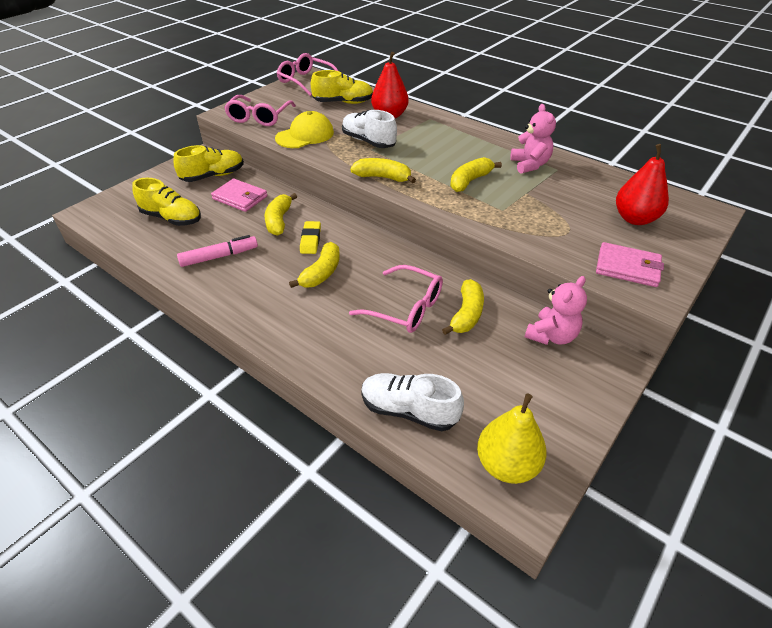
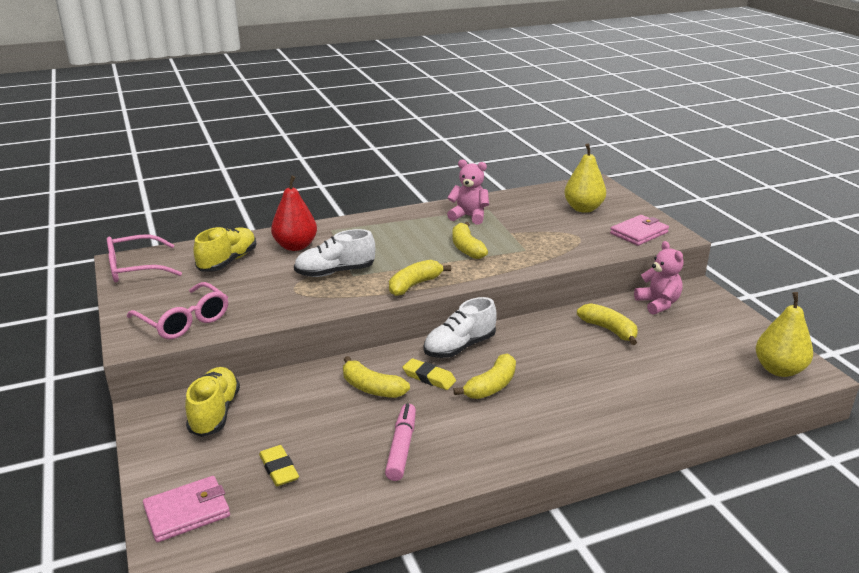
camera: 60 degrees left, 15 degrees down
(171, 218) = (279, 469): yellow shoe -> yellow eraser
(240, 198) = (292, 404): pink wallet -> pink wallet (187, 512)
(305, 135) = (272, 303): yellow cap -> none
(321, 273) = (491, 386): yellow banana -> yellow banana turned 75 degrees clockwise
(405, 308) = (579, 356): pink glasses -> none
(409, 410) = (707, 394): white shoe -> white shoe (459, 347)
(635, 219) = (583, 209): red pear -> yellow pear

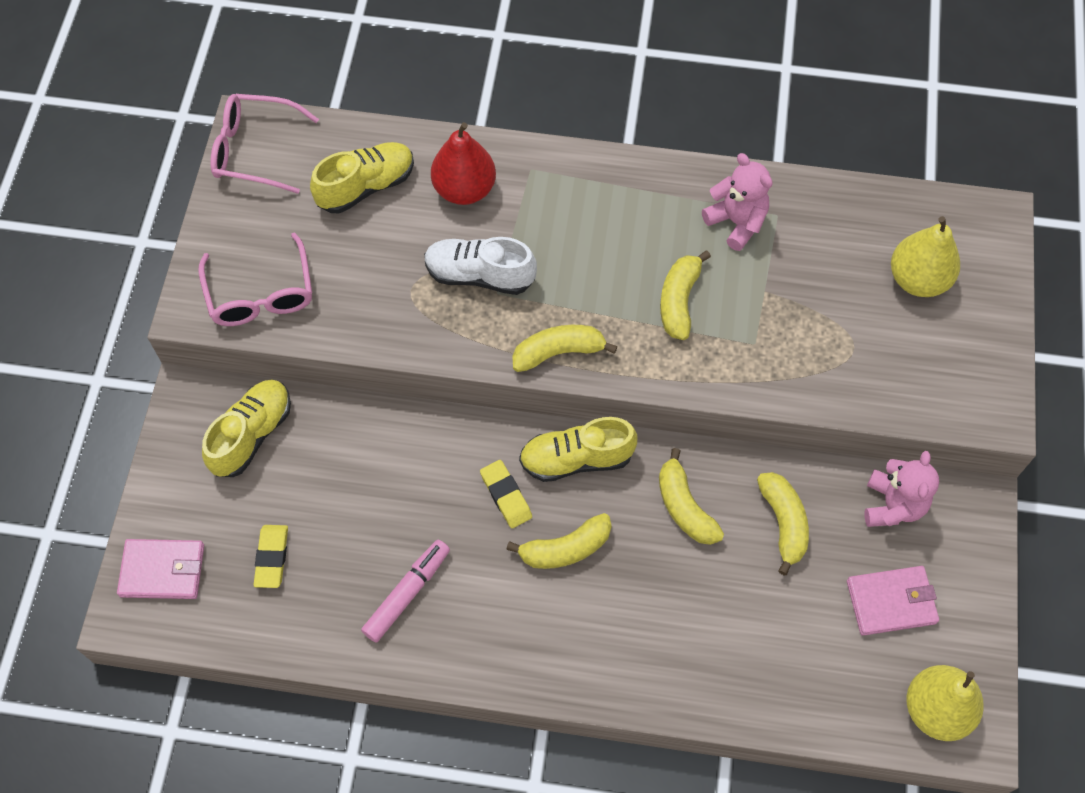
camera: 30 degrees right, 35 degrees up
(372, 388) = (432, 480): yellow banana -> yellow banana (684, 507)
(459, 347) = (576, 459): white shoe -> yellow shoe
(639, 233) = (948, 381): pink wallet -> pink wallet (891, 602)

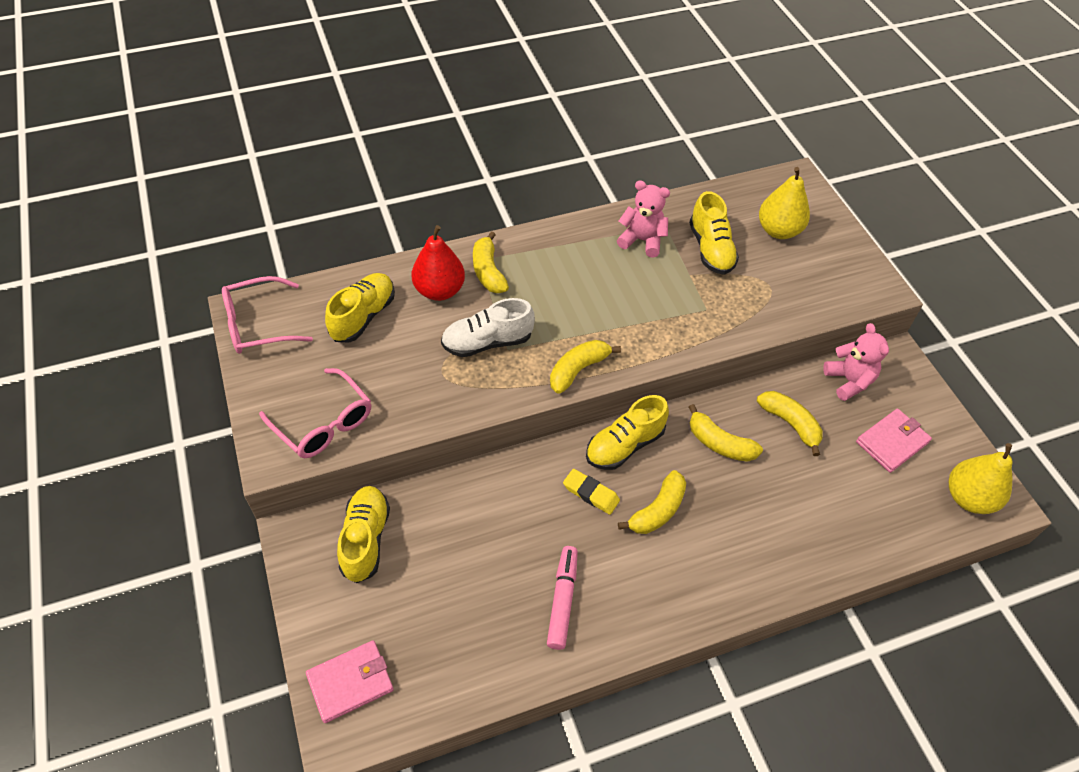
camera: 30 degrees left, 10 degrees down
(272, 557) = (438, 626): yellow eraser -> none
(679, 301) = (638, 303): yellow banana -> yellow banana (488, 271)
(813, 269) = (710, 249): none -> yellow shoe

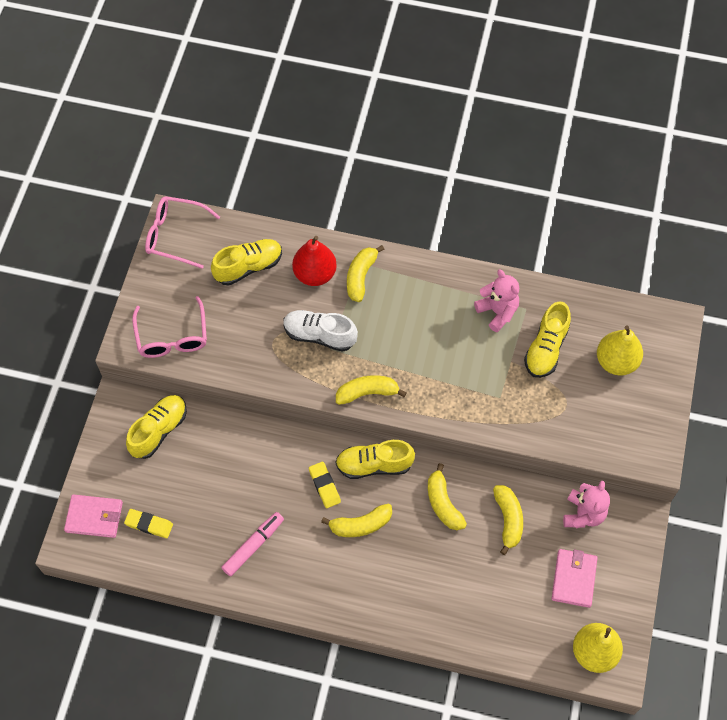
camera: 35 degrees right, 10 degrees up
(425, 650) = (149, 524): none -> yellow eraser
(892, 442) = (574, 579): pink wallet -> pink wallet turned 75 degrees counterclockwise

